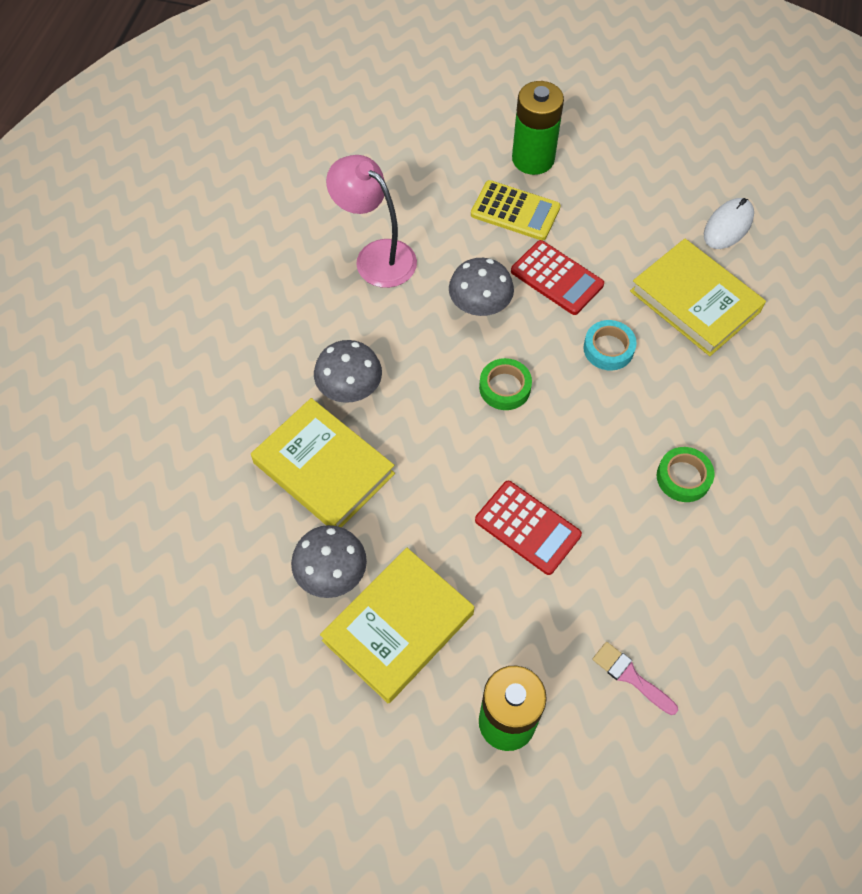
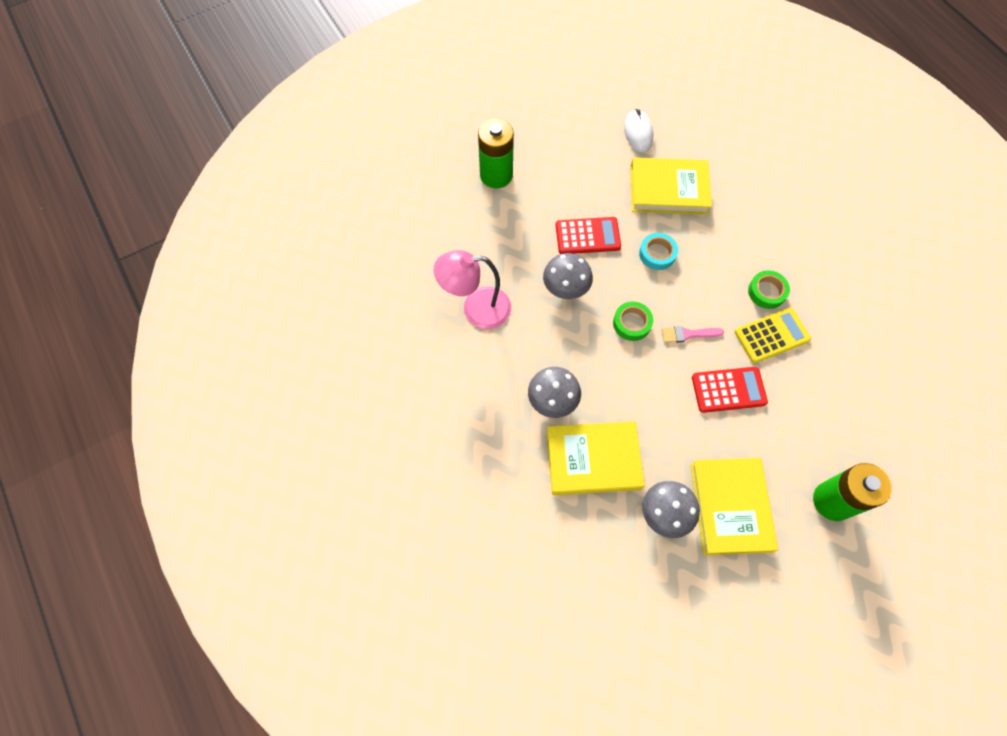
camera: 45 degrees left, 5 degrees up
(515, 211) = (522, 215): yellow calculator -> yellow calculator (771, 335)
(630, 676) = (856, 419): pink brush -> pink brush (688, 334)

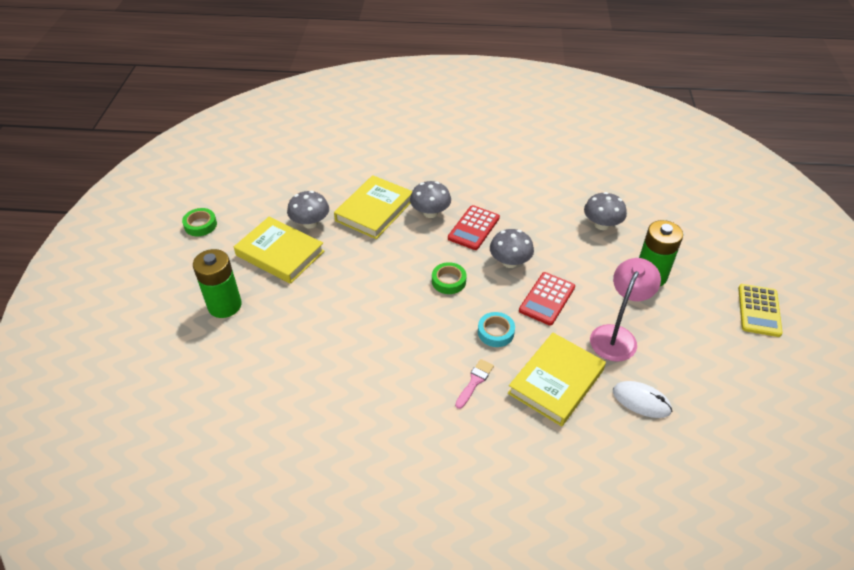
camera: 125 degrees right, 20 degrees down
(453, 238) = (601, 225): none -> grey mushroom
(476, 309) = (530, 210): pink lamp -> pink lamp (617, 335)
(688, 334) = (411, 307): pink brush -> pink brush (475, 381)
(728, 390) = (349, 302): red calculator -> red calculator (474, 228)
(766, 292) = (399, 382): green tape -> green tape (200, 225)
(771, 335) = (362, 357): yellow calculator -> yellow calculator (759, 310)

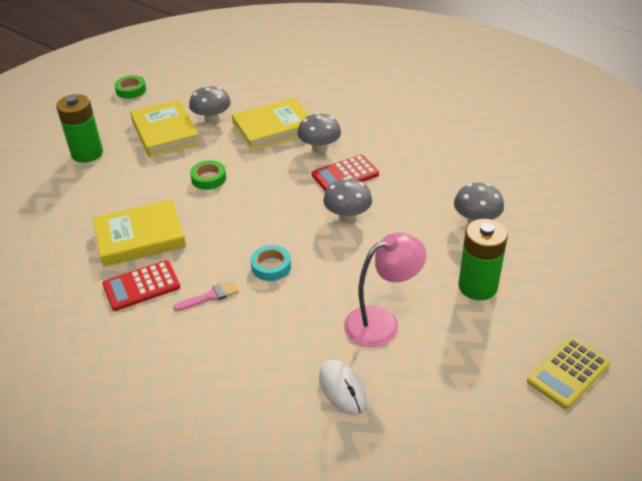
camera: 35 degrees right, 5 degrees down
(448, 281) = (275, 208): green tape -> green tape (209, 178)
(547, 299) = (348, 261): red calculator -> red calculator (141, 286)
(556, 382) = (280, 332): yellow book -> yellow book (140, 237)

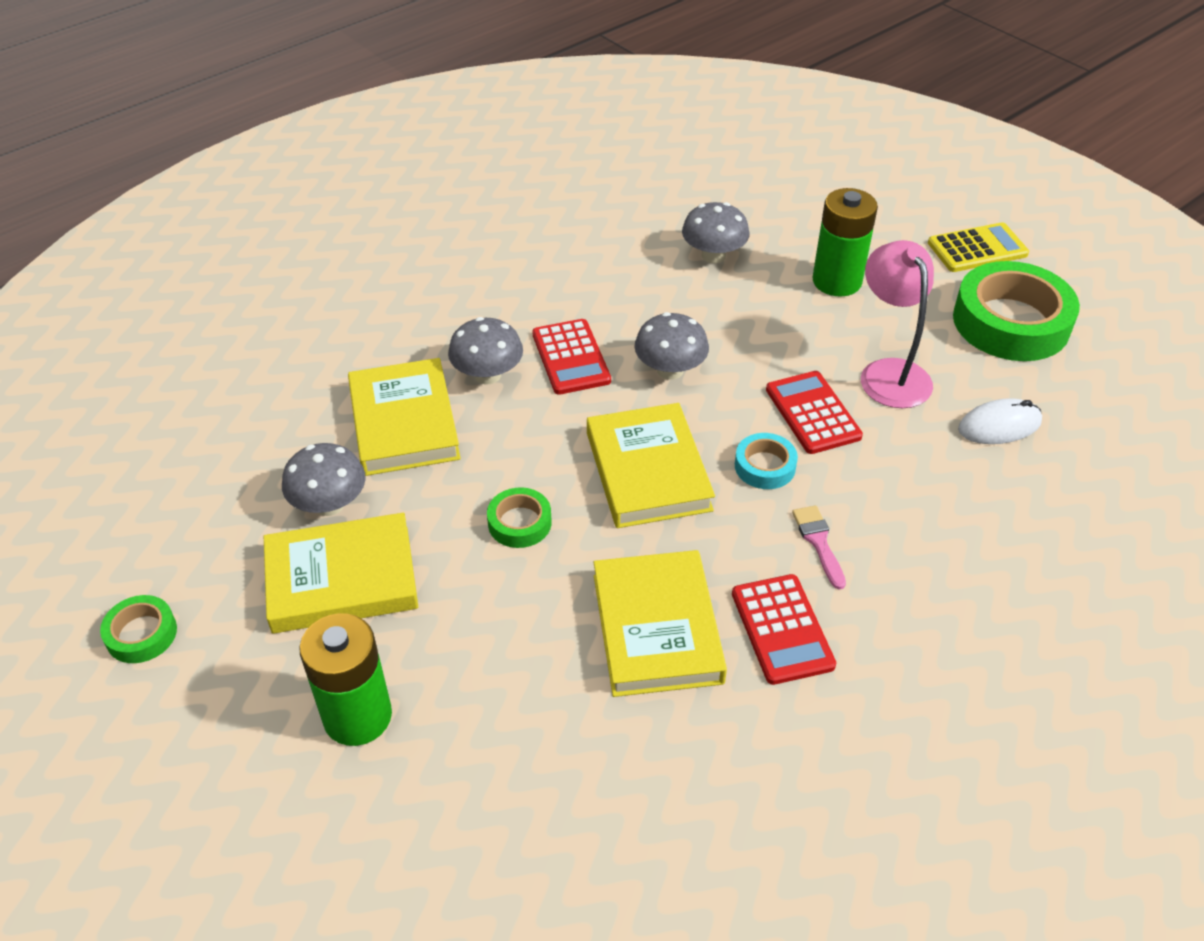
camera: 80 degrees left, 5 degrees up
(256, 218) = (648, 471): none -> yellow book
(326, 284) = (812, 413): none -> red calculator
(474, 397) = (1011, 322): none -> green tape
(568, 373) = (977, 249): yellow calculator -> yellow calculator turned 75 degrees counterclockwise

